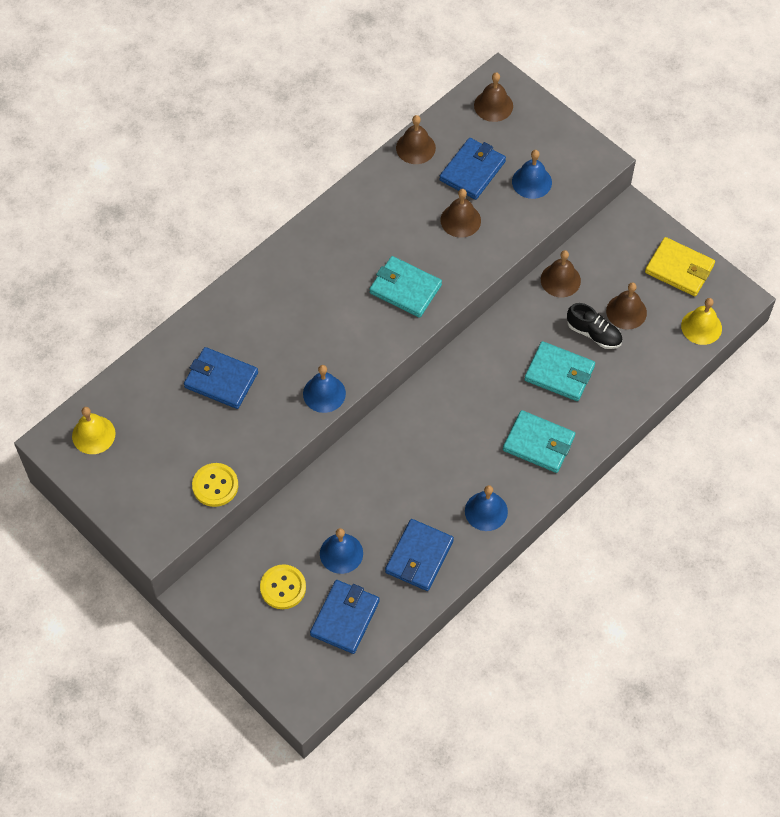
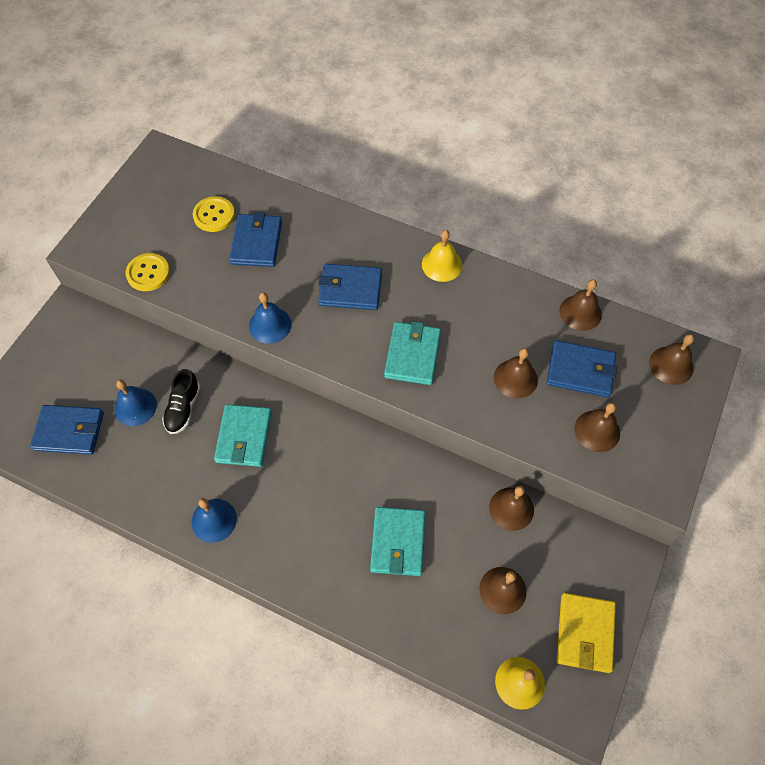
camera: 70 degrees right, 0 degrees up
(93, 434) = (173, 175): yellow bell -> yellow bell (442, 264)
(283, 587) = (90, 371): yellow button -> yellow button (214, 215)
(419, 556) = (148, 474): blue wallet -> blue wallet (350, 289)
(531, 182) = (597, 431): blue bell -> brown bell
(538, 443) = (307, 547): turquoise wallet -> turquoise wallet (244, 437)
(593, 333) = (460, 563): black shoe -> black shoe (183, 408)

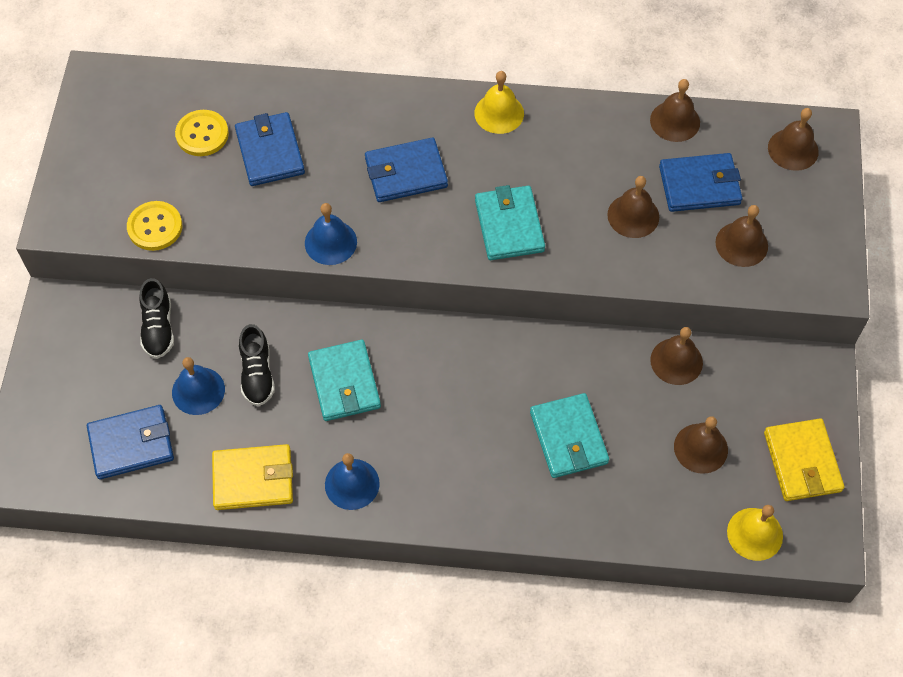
camera: 20 degrees left, 0 degrees up
(129, 349) = (158, 328): none -> black shoe
(143, 490) = (253, 479): none -> yellow wallet

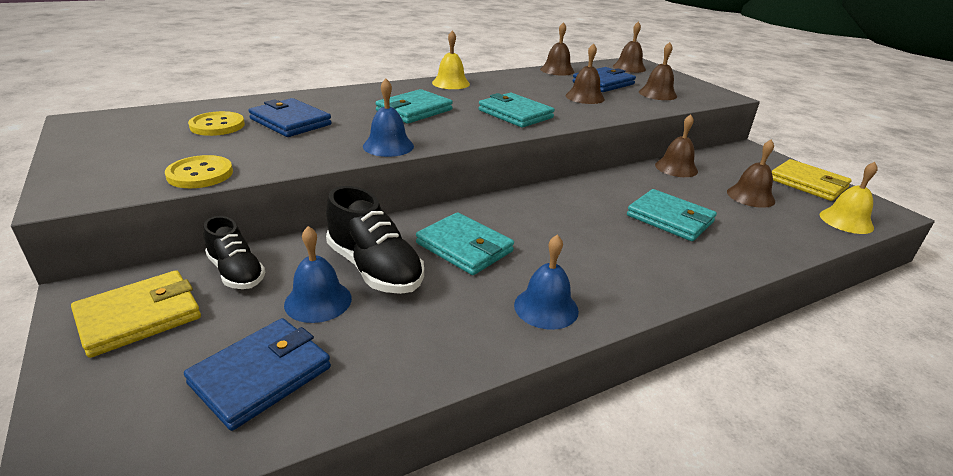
camera: 35 degrees left, 30 degrees down
(253, 479) = (442, 345): yellow wallet -> yellow wallet (139, 316)
(257, 374) = (374, 269): black shoe -> black shoe, size x1.52
(406, 173) = (414, 110): blue wallet -> turquoise wallet

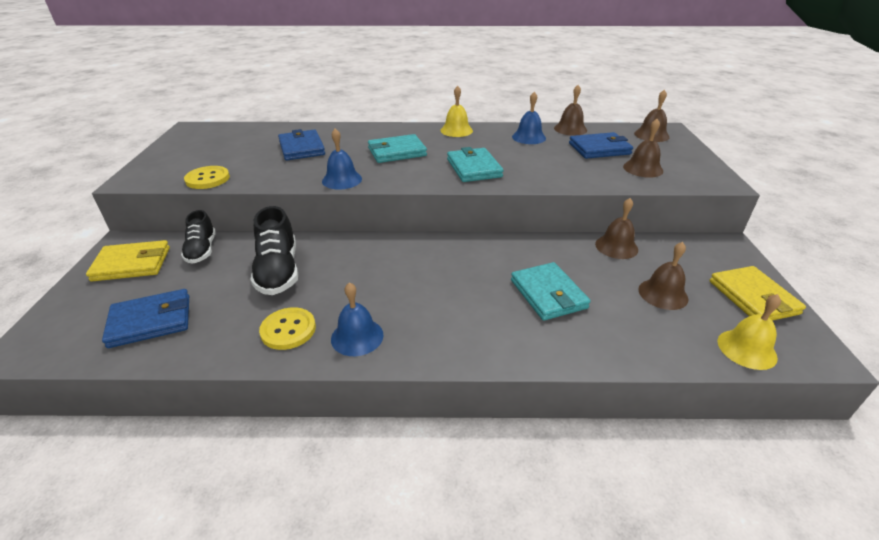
camera: 30 degrees right, 5 degrees up
(217, 126) = (255, 144): yellow button -> yellow button (288, 330)
(318, 301) = (224, 283): blue bell -> blue bell (528, 137)
(464, 247) = (352, 272): turquoise wallet -> none
(585, 97) = (560, 161): brown bell -> none

